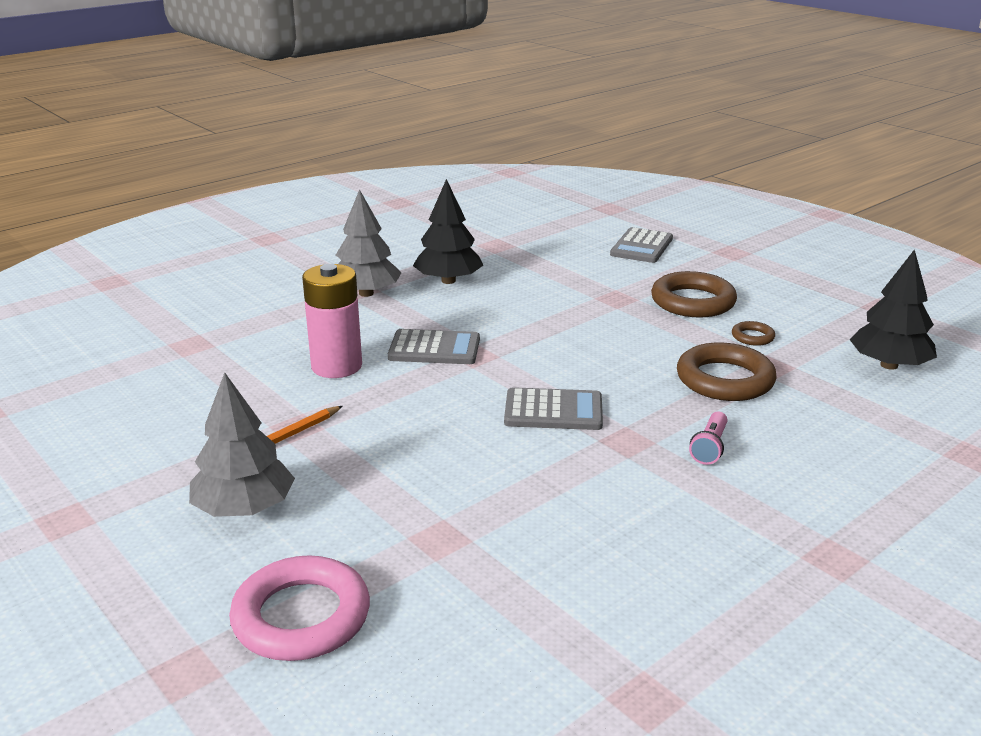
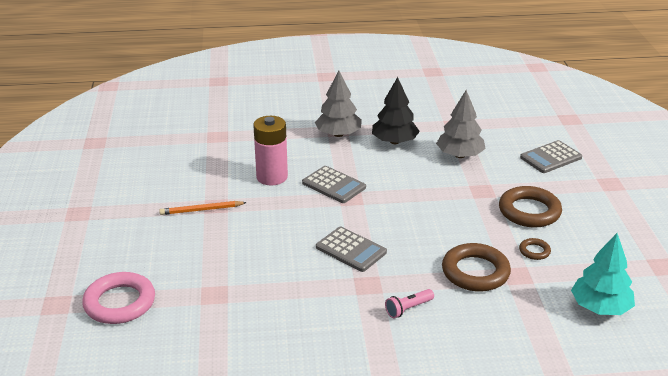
camera: 35 degrees right, 5 degrees up
(244, 508) = (150, 240): grey tree -> grey tree (460, 155)
(889, 365) = (600, 307): black tree -> turquoise tree

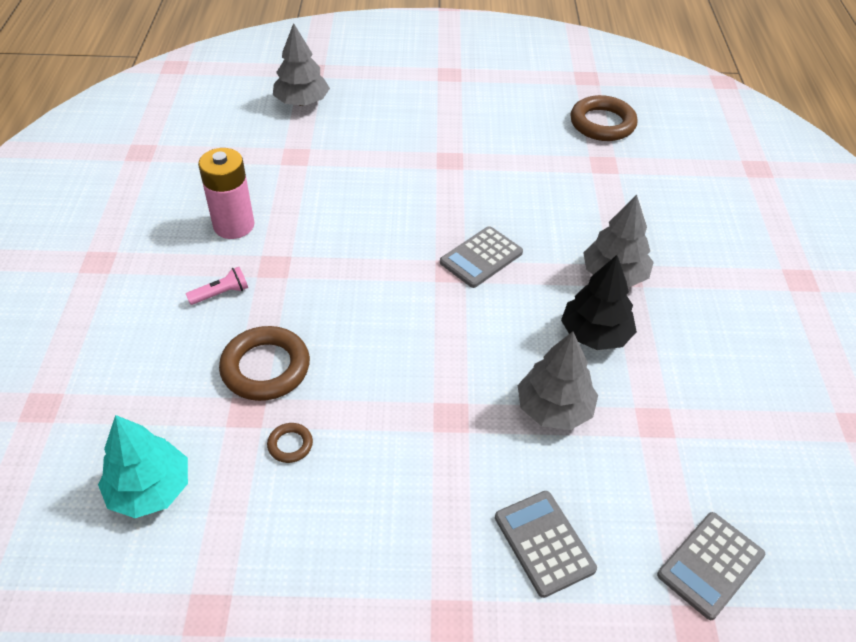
camera: 95 degrees right, 15 degrees up
(120, 303) = (302, 102): pink ring -> grey tree
(201, 210) = (442, 150): orange pencil -> none
(272, 177) = (505, 205): pink battery -> pink battery (234, 225)
(351, 250) = (341, 259): grey calculator -> grey calculator (710, 565)
(408, 309) = (221, 293): pink flashlight -> pink flashlight turned 90 degrees clockwise
(529, 211) = (387, 465): brown ring -> brown ring (602, 123)

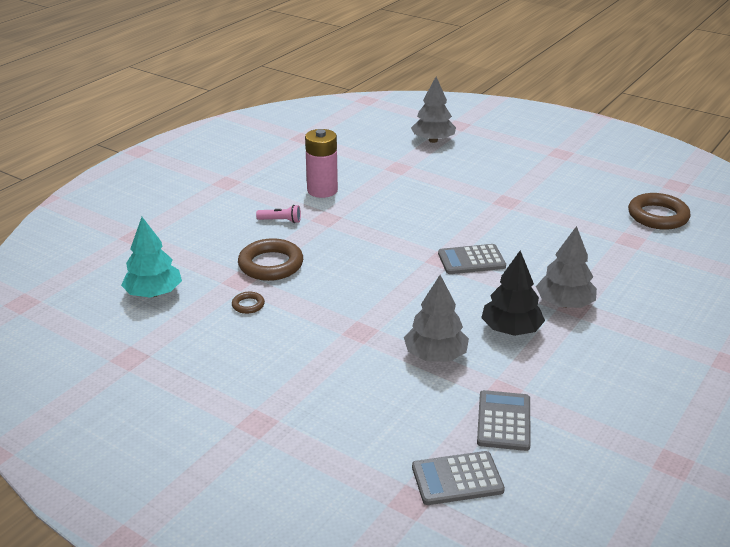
camera: 35 degrees right, 15 degrees down
(544, 543) = (353, 416): grey calculator -> grey calculator (503, 421)

